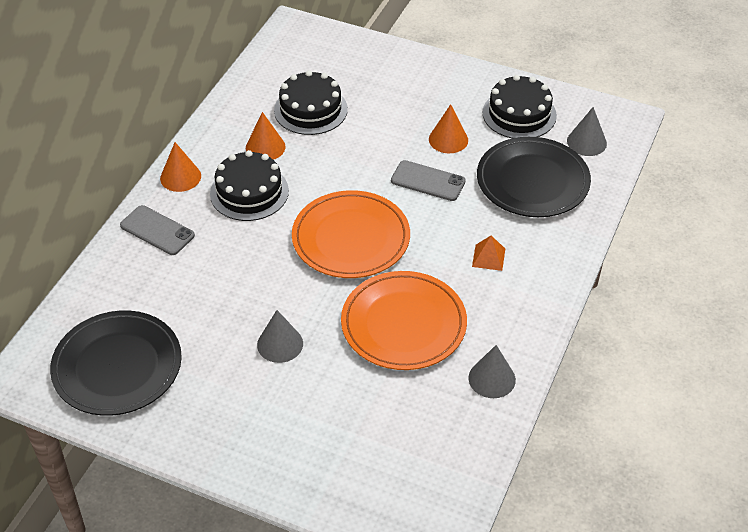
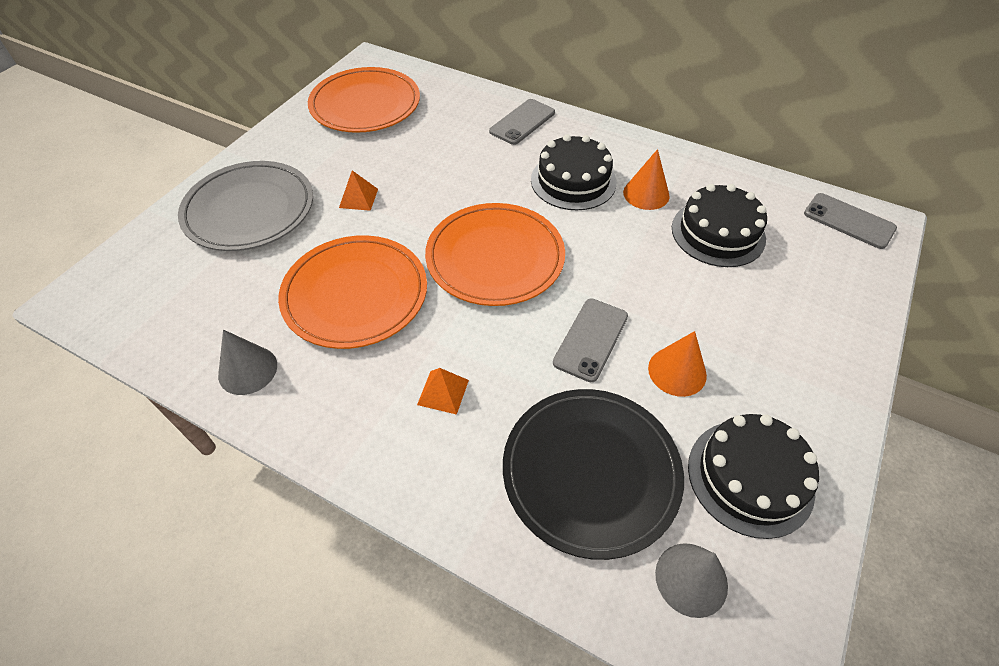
camera: 95 degrees right, 5 degrees up
(117, 366) = (365, 105): black plate -> orange plate
(180, 177) = (596, 135): orange cone -> none
(280, 344) = (358, 198): grey cone -> orange pyramid
(292, 42) = (849, 221): none -> grey phone
(302, 430) = (249, 210): none -> grey plate

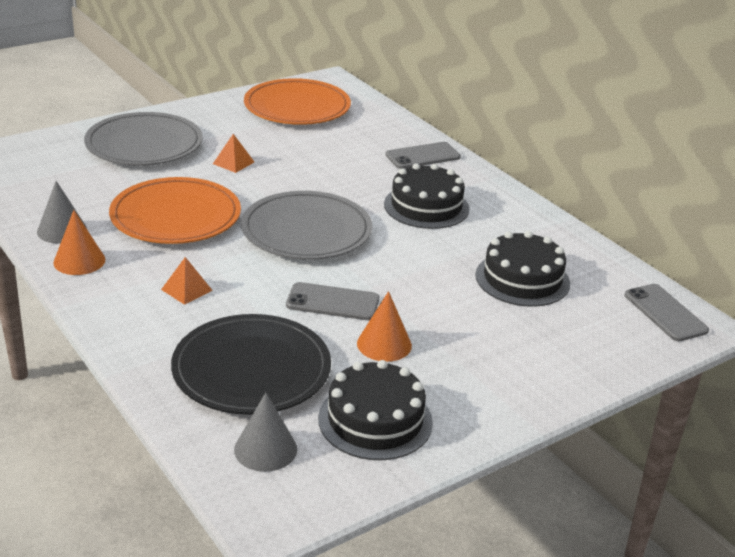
camera: 25 degrees right, 20 degrees down
(495, 257) = (306, 231): orange plate -> grey plate
(590, 339) = (333, 302): grey phone -> grey phone turned 45 degrees clockwise
(646, 194) = (484, 234): orange cone -> orange cone (79, 261)

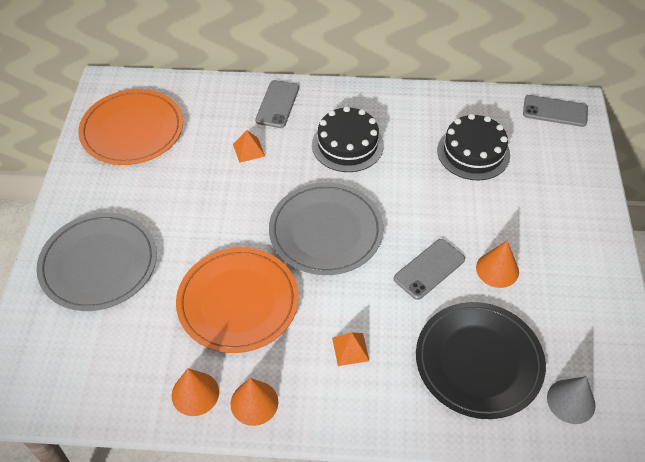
camera: 50 degrees left, 20 degrees up
(62, 230) = (195, 393): grey cone -> orange cone
(233, 163) = (185, 220): orange pyramid -> orange pyramid (248, 150)
(375, 420) = (575, 322): black cake -> none

